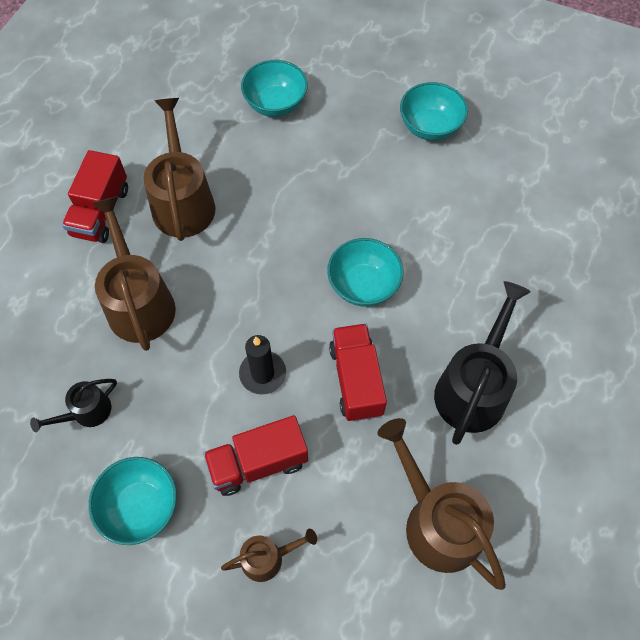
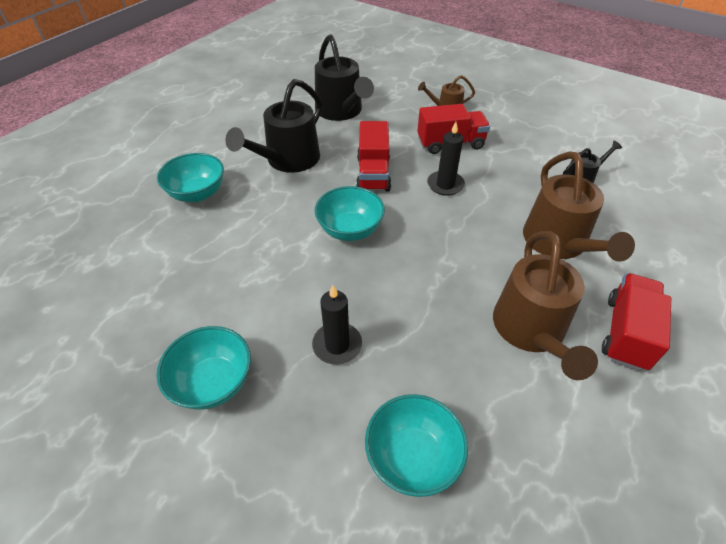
camera: 170 degrees left, 15 degrees down
(140, 507) = (528, 134): turquoise bowl -> turquoise bowl (197, 193)
(345, 166) = (337, 345): none -> black candle
(437, 521) = (341, 111): brown watering can -> black watering can

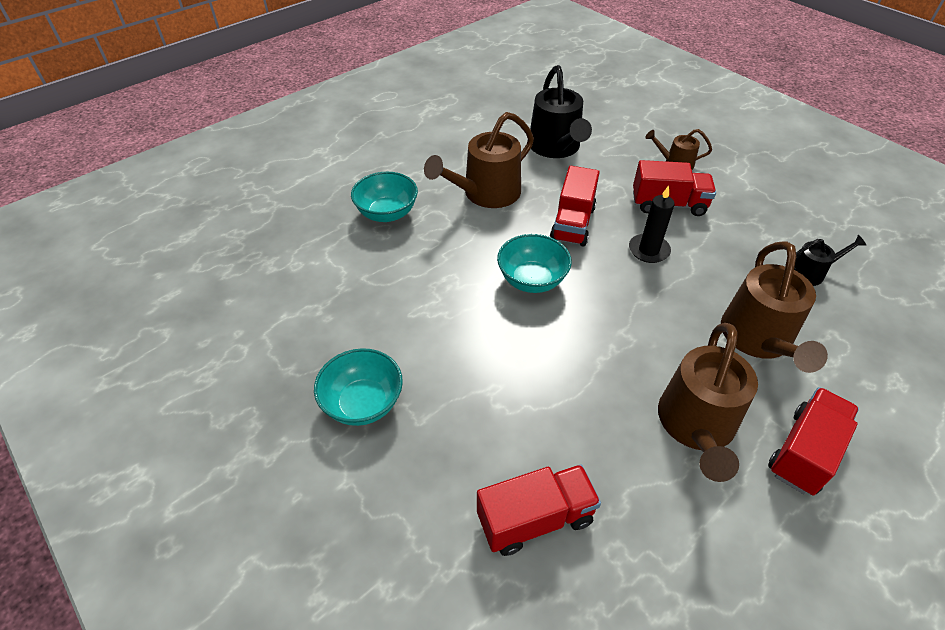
camera: 15 degrees right, 0 degrees up
(288, 160) = (486, 193): black watering can -> brown watering can
(337, 345) = (489, 395): black candle -> none
(412, 457) = (535, 519): turquoise bowl -> red truck

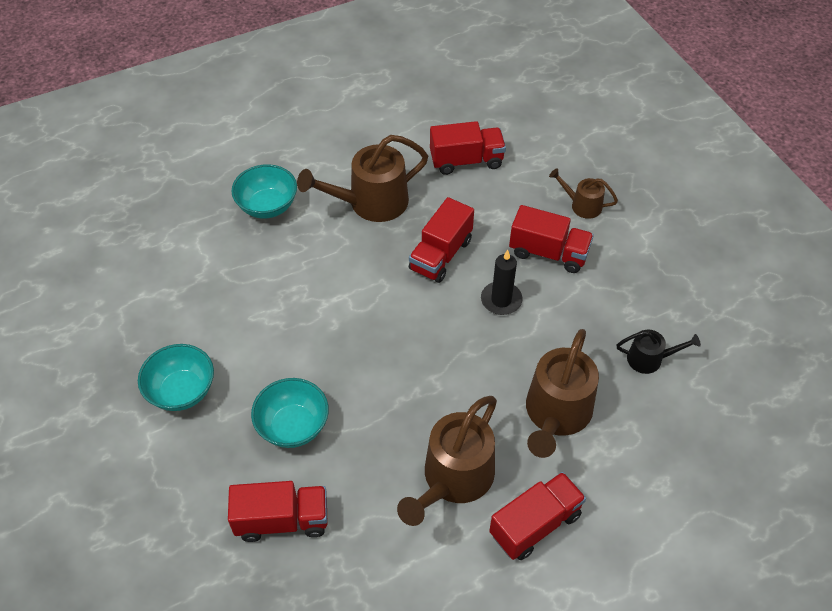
camera: 15 degrees right, 5 degrees up
(532, 280) = (374, 307): turquoise bowl -> turquoise bowl (293, 426)
(556, 147) = (466, 161): black watering can -> red truck

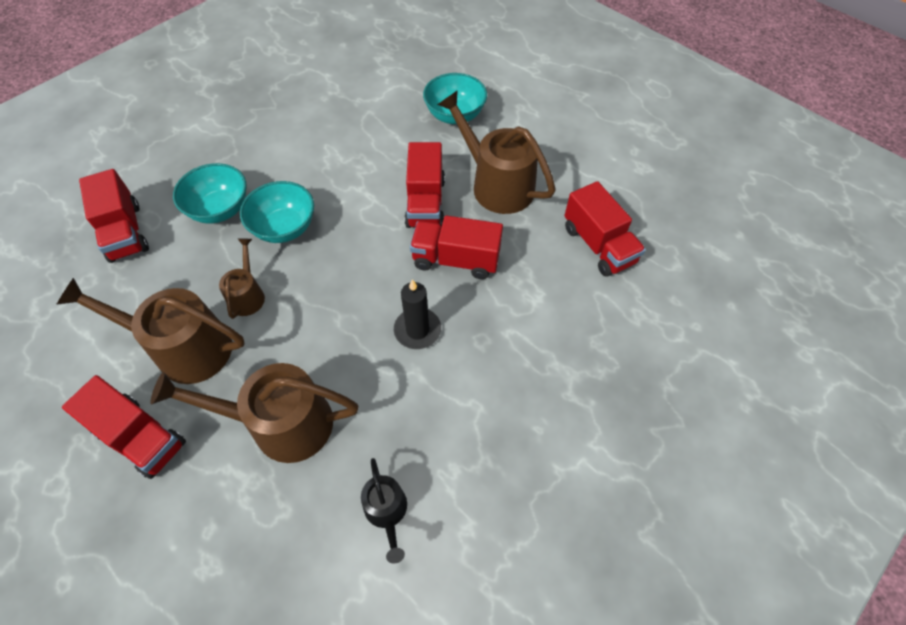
camera: 70 degrees right, 5 degrees up
(182, 391) = (239, 129): turquoise bowl -> turquoise bowl (284, 228)
(548, 253) = (504, 359): red truck -> red truck (425, 202)
(582, 205) = (595, 377): brown watering can -> brown watering can (247, 295)

